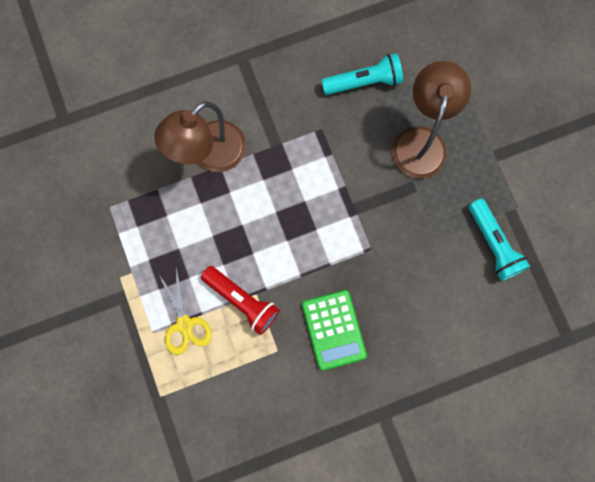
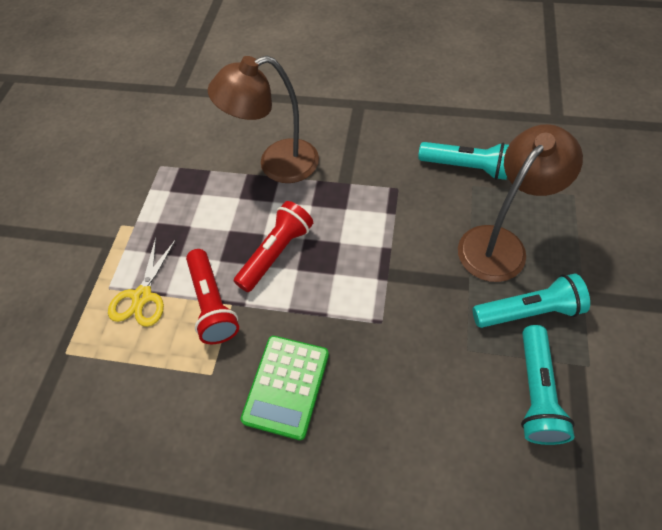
camera: 35 degrees right, 20 degrees down
(262, 235) = (276, 253): none -> red flashlight
(464, 187) = (528, 311): none -> turquoise flashlight

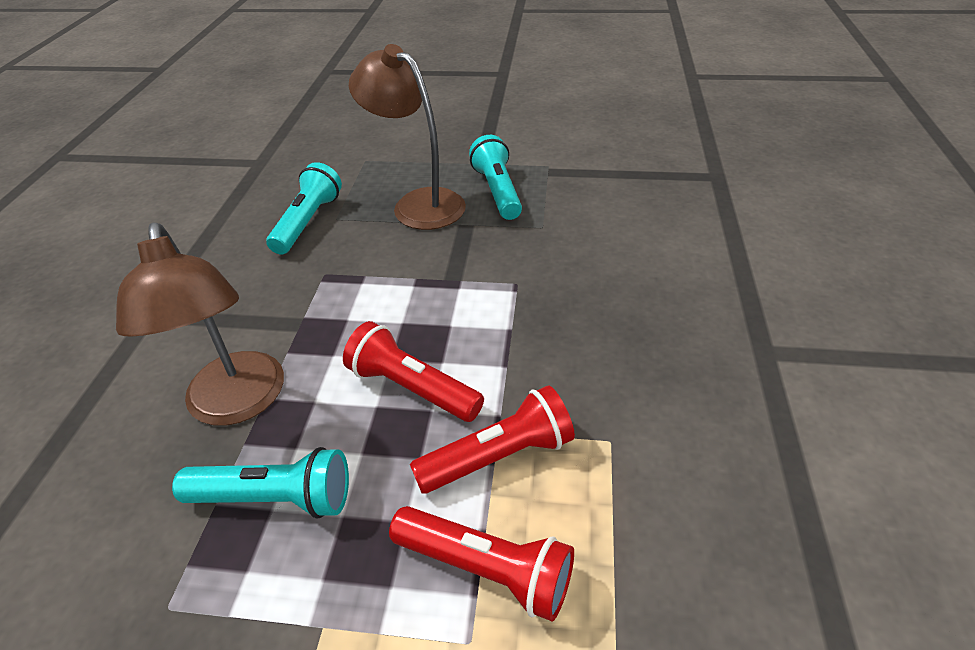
camera: 95 degrees left, 15 degrees down
(142, 296) = (487, 569): yellow scissors -> red flashlight
(286, 386) = (610, 359): green calculator -> none
(536, 392) = (578, 191): turquoise flashlight -> turquoise flashlight (275, 498)

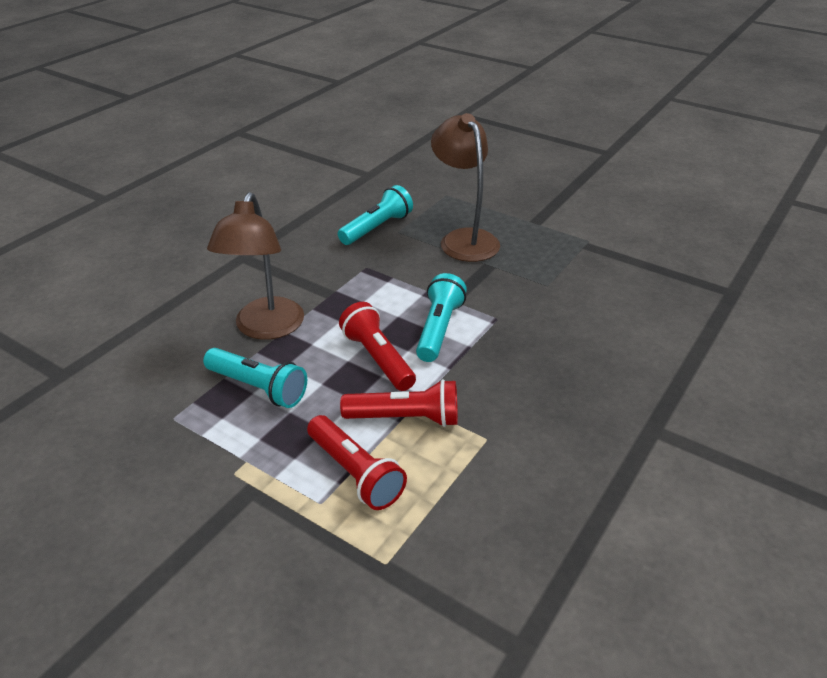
camera: 25 degrees right, 5 degrees down
(497, 191) = (532, 248): turquoise flashlight -> turquoise flashlight (439, 329)

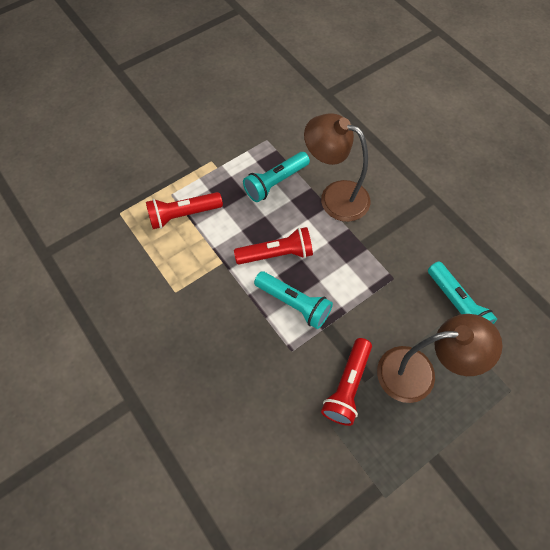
camera: 110 degrees right, 25 degrees up
(406, 418) = (213, 253): red flashlight -> red flashlight (347, 386)

